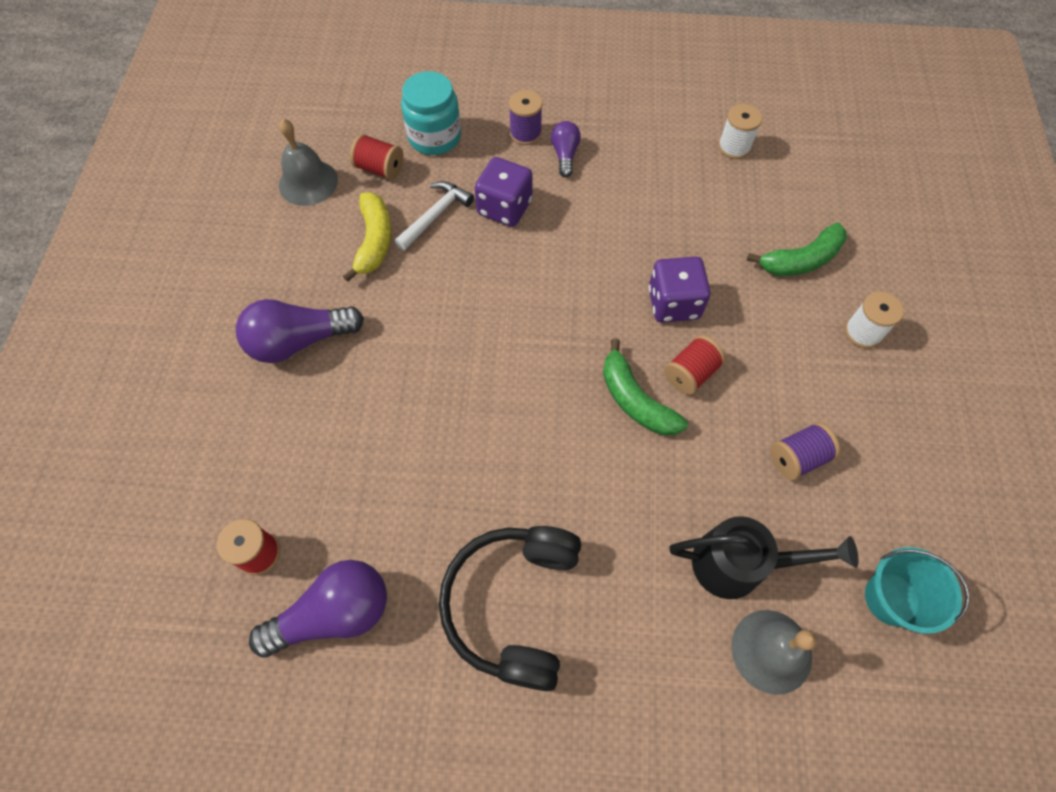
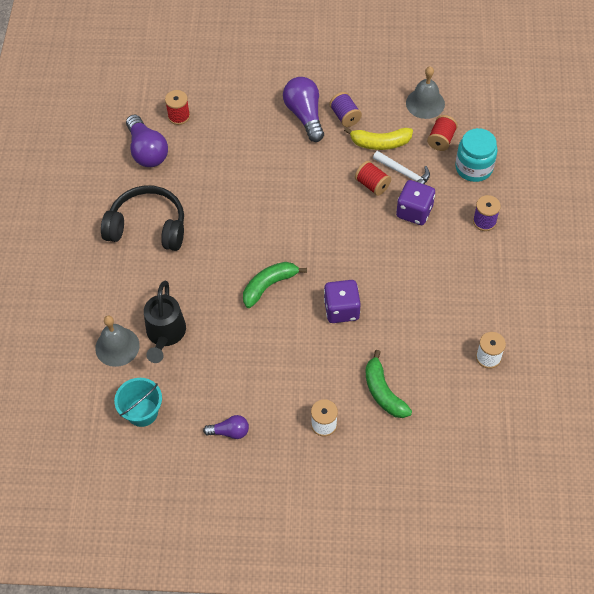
camera: 90 degrees right, 5 degrees down
(565, 155) = (466, 246): purple light bulb -> purple light bulb (229, 432)
(690, 373) = (288, 317): red spool -> red spool (372, 185)
(797, 458) = (230, 372): purple spool -> purple spool (345, 116)

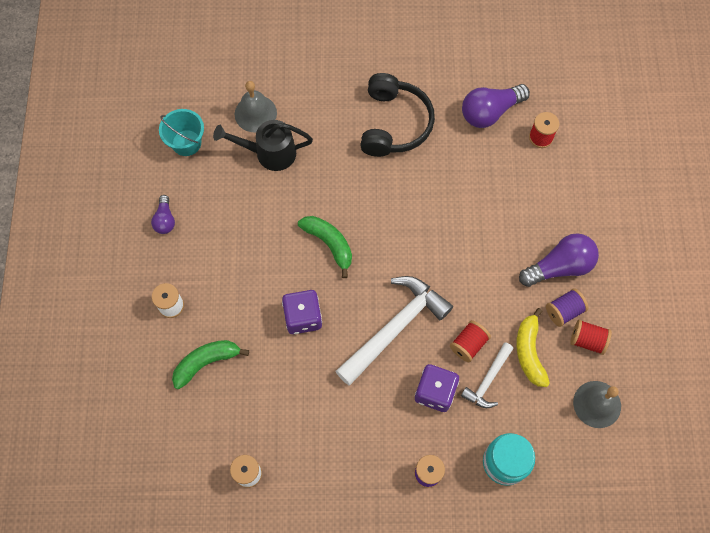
camera: 85 degrees right, 10 degrees up
(354, 237) = (395, 327): none -> white hammer
(441, 140) = (543, 423): red spool -> red spool (587, 340)

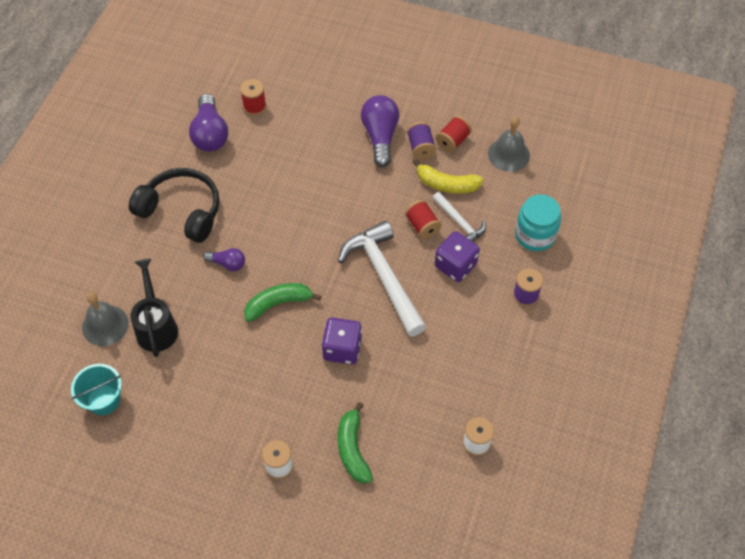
camera: 70 degrees left, 10 degrees down
(165, 220) = (181, 445): purple light bulb -> purple light bulb (227, 263)
(269, 153) = (156, 326): black watering can -> black watering can turned 150 degrees clockwise

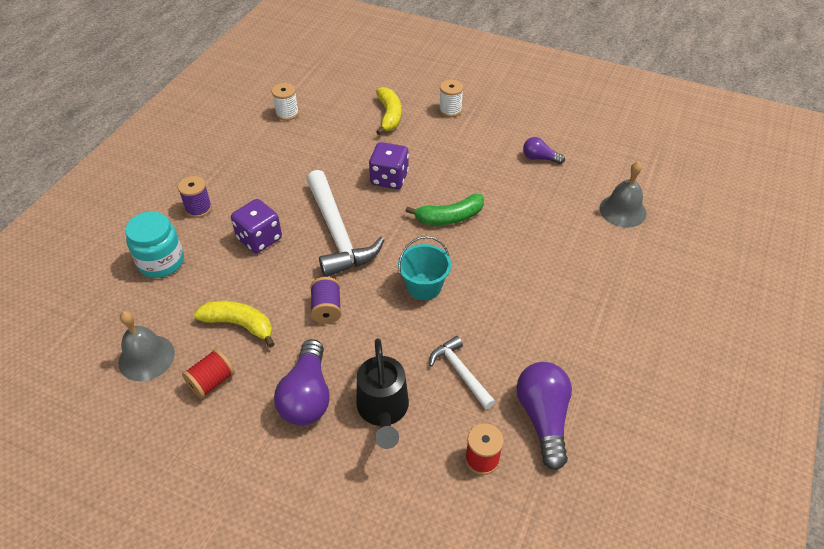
camera: 175 degrees left, 10 degrees down
(103, 400) = (607, 157): turquoise bucket -> turquoise bucket (424, 286)
(156, 326) = (571, 207): black watering can -> black watering can (383, 410)
(181, 211) = (565, 315): black headphones -> none
(227, 263) = (504, 256): purple light bulb -> purple light bulb (539, 158)
(353, 449) = (389, 115): green banana -> yellow banana
(421, 147) = (257, 375): purple spool -> purple spool (327, 309)
(422, 226) = (283, 280): red spool -> none
(460, 223) = (239, 280): white hammer -> white hammer (460, 372)

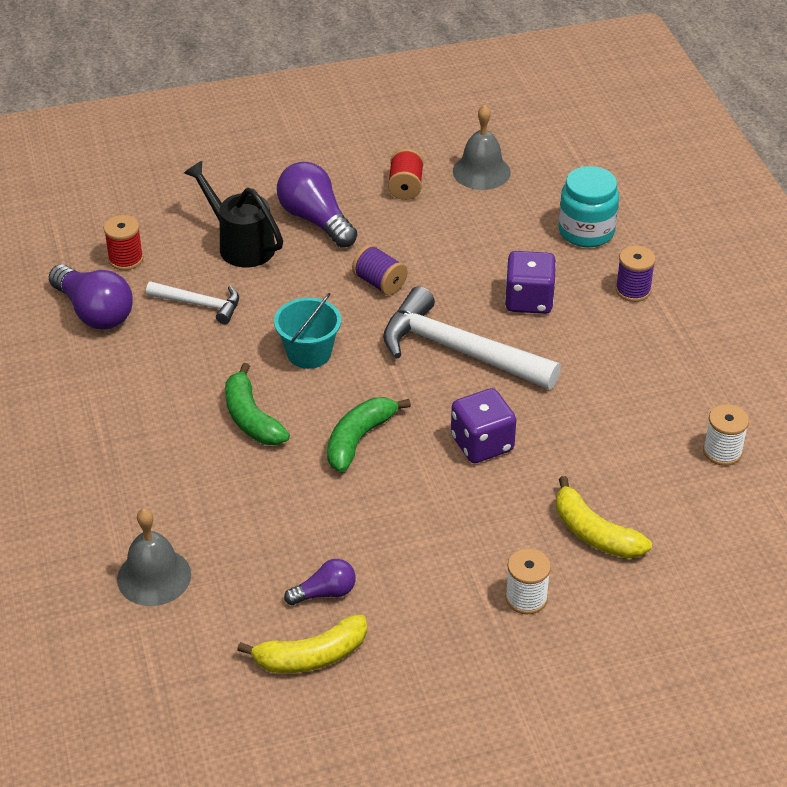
camera: 140 degrees right, 5 degrees down
(239, 325) = (440, 230): yellow banana -> yellow banana (311, 656)
(498, 265) = (251, 418): none -> green banana

